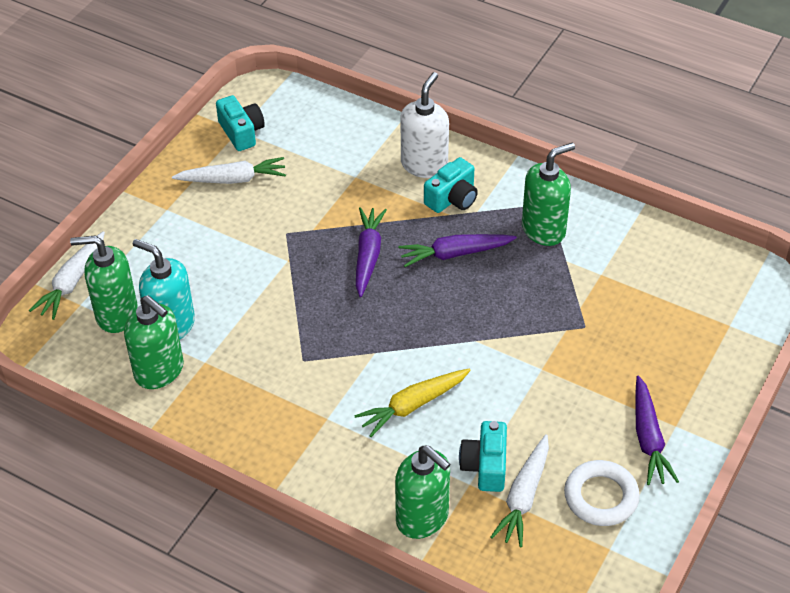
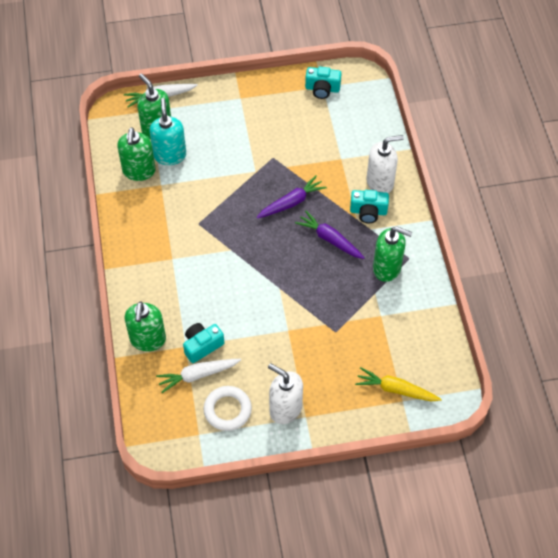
camera: 50 degrees right, 10 degrees up
(232, 179) = (286, 109): white carrot -> none
(241, 132) = (322, 89): turquoise camera -> turquoise camera turned 75 degrees clockwise
(413, 405) = (212, 289): yellow carrot -> yellow carrot (396, 389)
(648, 438) = (285, 409): purple carrot -> white soap dispenser

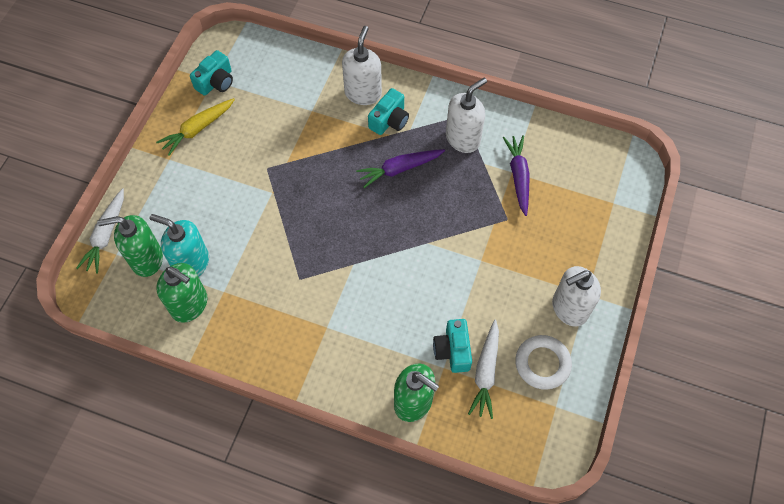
camera: 60 degrees left, 5 degrees up
(291, 202) = (333, 180): purple carrot -> purple carrot (518, 177)
(387, 268) = (463, 139): green soap dispenser -> white soap dispenser
(396, 389) = (599, 201): yellow carrot -> yellow carrot (198, 129)

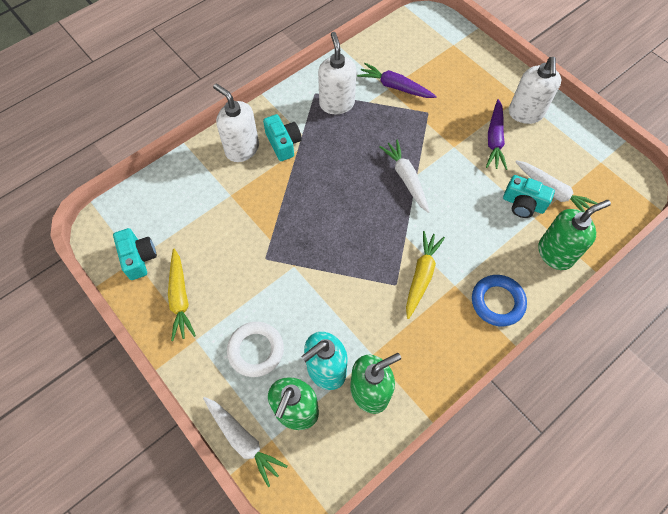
camera: 60 degrees left, 0 degrees up
(320, 295) = (421, 276): none -> yellow carrot
(330, 370) = (497, 302): none -> blue ring
(399, 169) = (335, 159): purple carrot -> purple carrot (494, 139)
(416, 236) = (406, 178): none -> white carrot
(542, 363) = (562, 152): white ring -> white ring (256, 350)

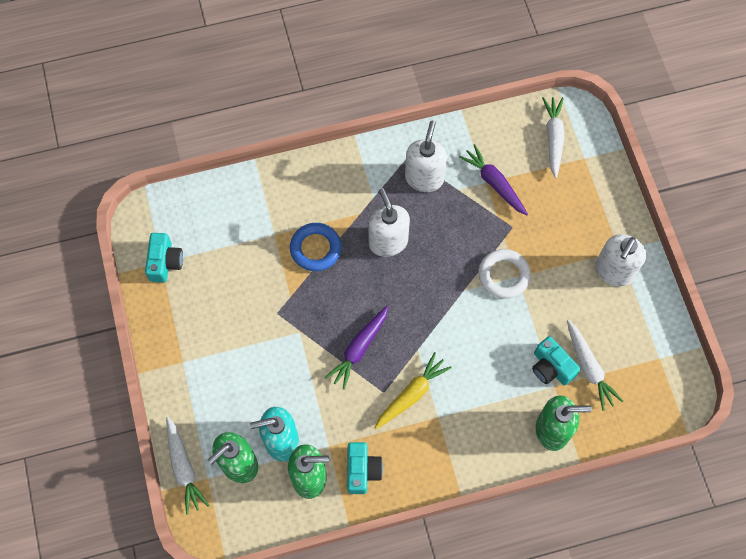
camera: 25 degrees right, 5 degrees up
(180, 298) = (185, 317): yellow carrot -> none
(242, 149) = (307, 189): white soap dispenser -> white soap dispenser (388, 242)
(256, 350) = (229, 395): white ring -> white ring (503, 275)
(283, 143) = (349, 201): turquoise camera -> turquoise camera (362, 470)
(406, 178) = (450, 290): white carrot -> white carrot (553, 138)
(494, 139) = (563, 286): purple carrot -> purple carrot (359, 348)
(497, 302) = (468, 451): blue ring -> blue ring (315, 249)

